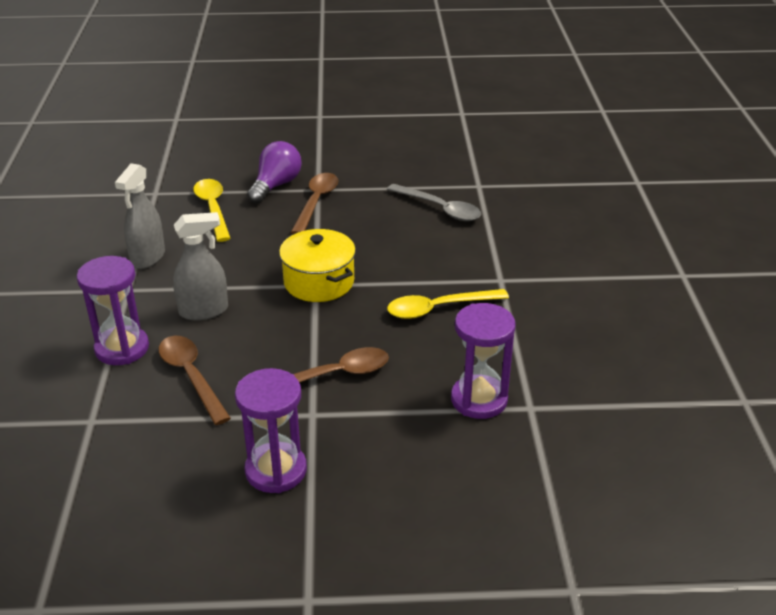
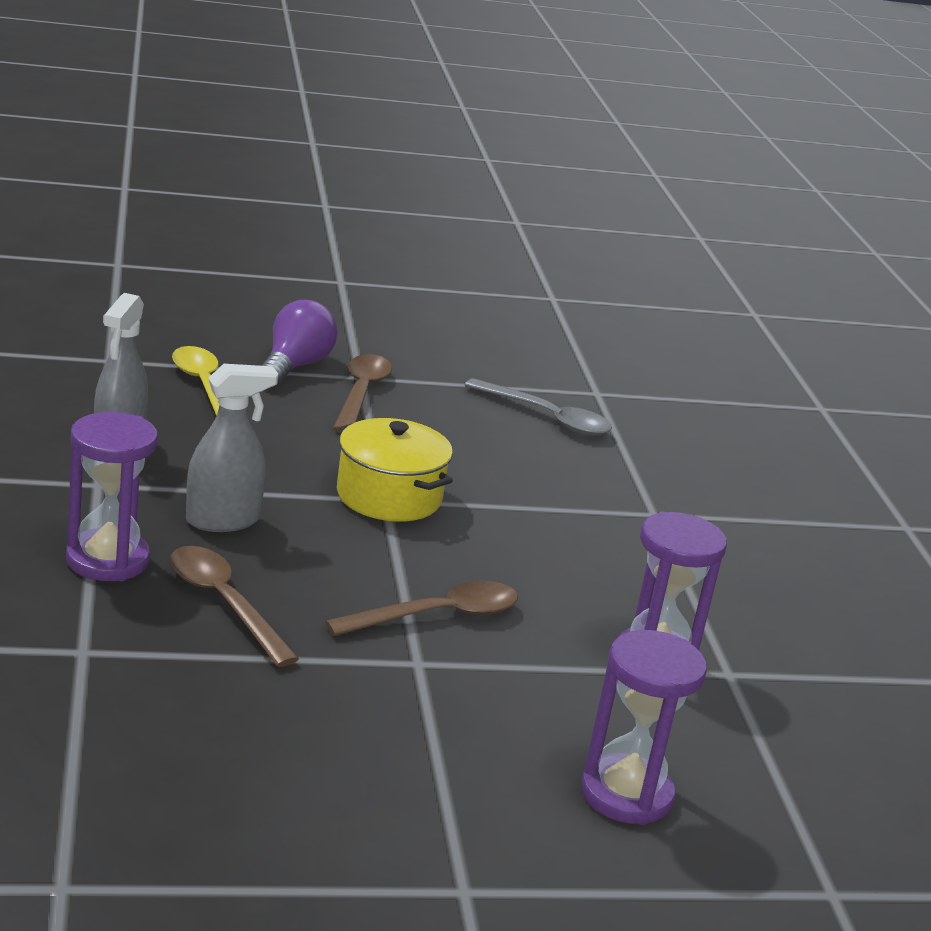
camera: 10 degrees left, 10 degrees down
(276, 470) = (380, 729): purple hourglass -> purple hourglass (626, 794)
(439, 308) = (573, 543): yellow spoon -> none

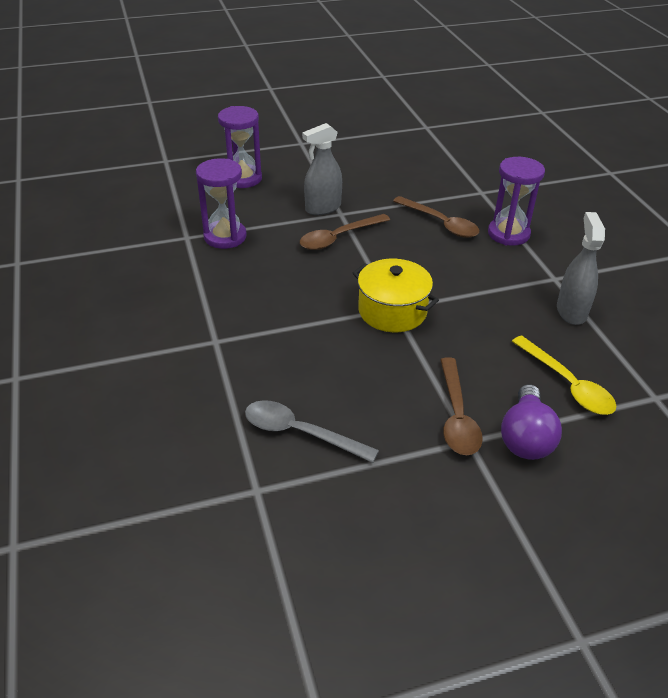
camera: 175 degrees right, 15 degrees up
(223, 520) = (473, 270): grey spray bottle -> grey spray bottle (323, 208)

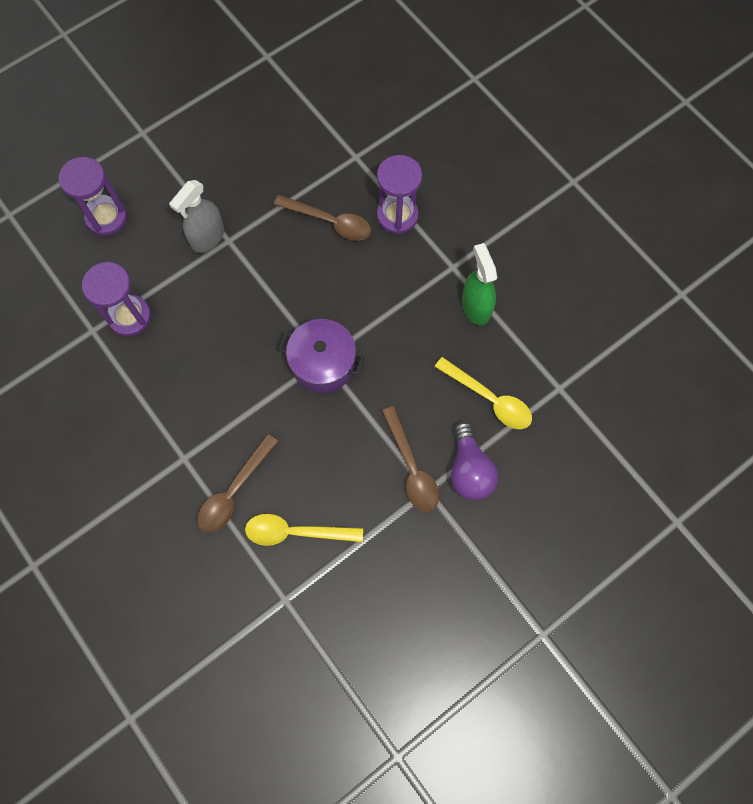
camera: 20 degrees left, 30 degrees up
(300, 433) = (296, 532): grey spoon -> yellow spoon
(338, 237) = (240, 278): brown spoon -> brown spoon (234, 491)
(392, 311) = (323, 363): yellow pot -> purple pot
(571, 311) = (476, 307): grey spray bottle -> green spray bottle

